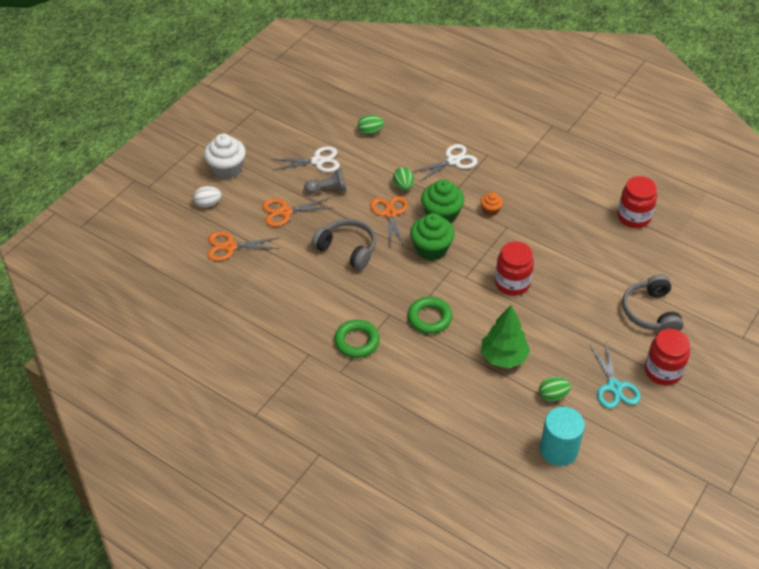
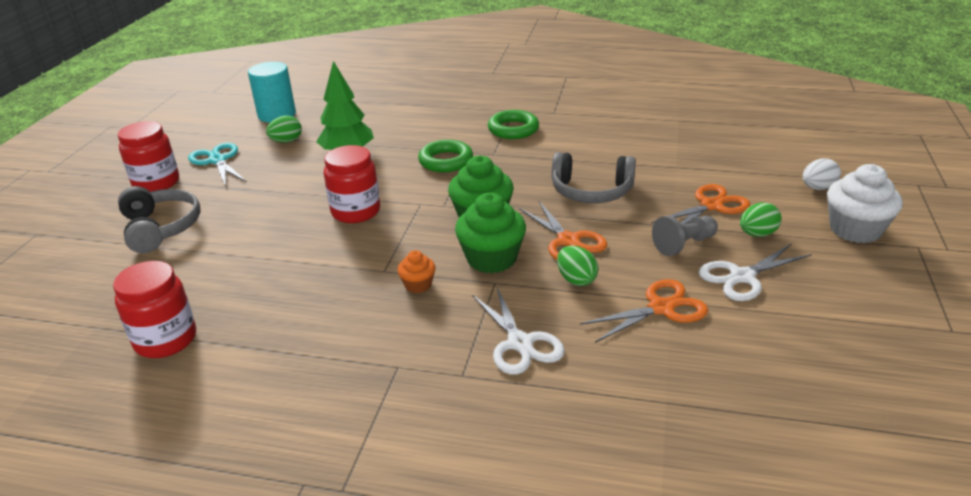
camera: 160 degrees right, 15 degrees down
(230, 247) = (732, 159): orange scissors -> orange scissors (661, 308)
(370, 132) = (708, 351): green egg -> green egg (757, 234)
(453, 161) = (520, 343): white scissors -> white scissors turned 60 degrees counterclockwise

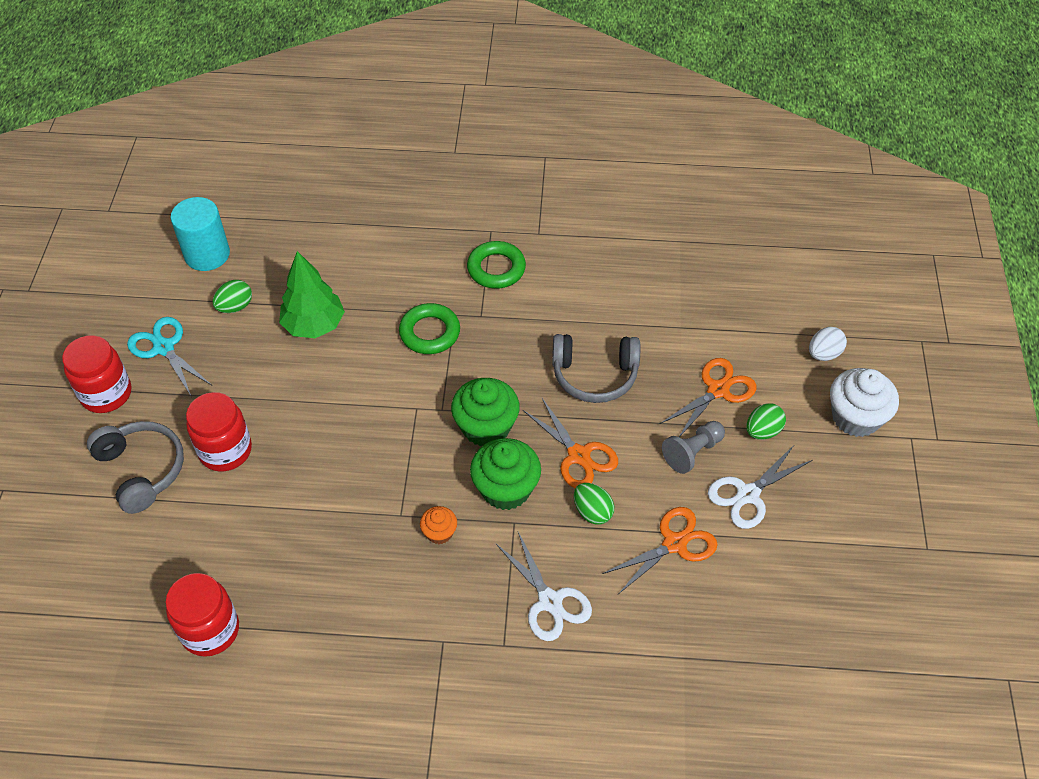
camera: 10 degrees left, 20 degrees up
(356, 211) = (349, 426): red jar -> red jar (225, 450)

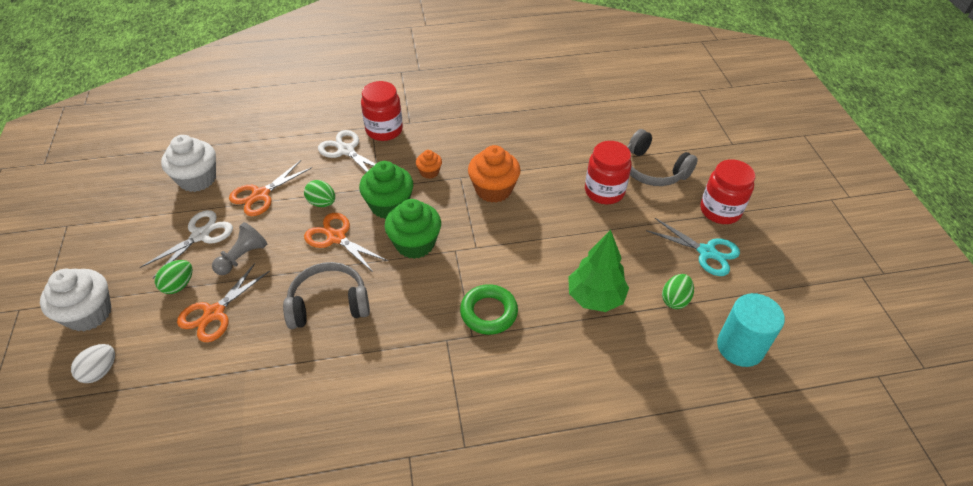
camera: 165 degrees right, 5 degrees down
(210, 630) = (549, 104): red jar -> red jar (384, 130)
(364, 484) = (493, 189): none -> orange cupcake
(496, 269) = (445, 396): green ring -> none
(766, 592) = (197, 179): none -> white cupcake

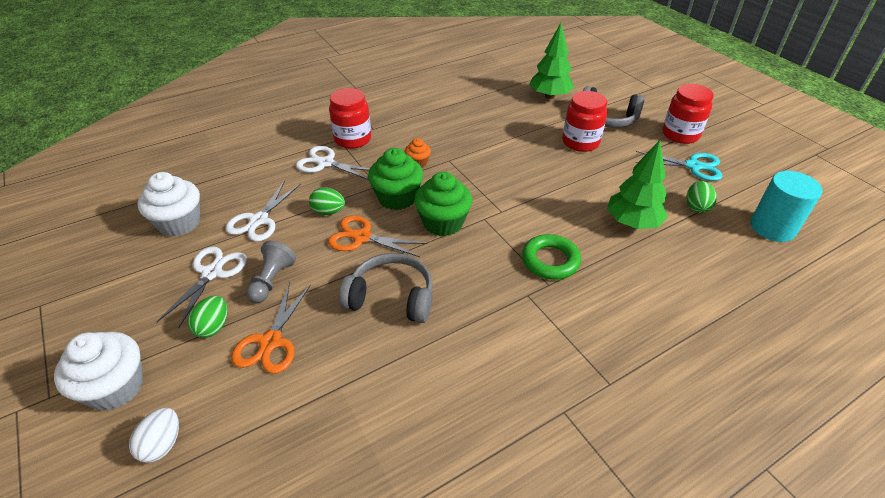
camera: 20 degrees left, 5 degrees down
(261, 195) = (259, 220): orange scissors -> white scissors
(329, 304) = (391, 297): grey headphones -> grey headphones turned 45 degrees clockwise
(493, 189) = (485, 163): orange cupcake -> none
(608, 127) = (549, 96): none -> green tree

